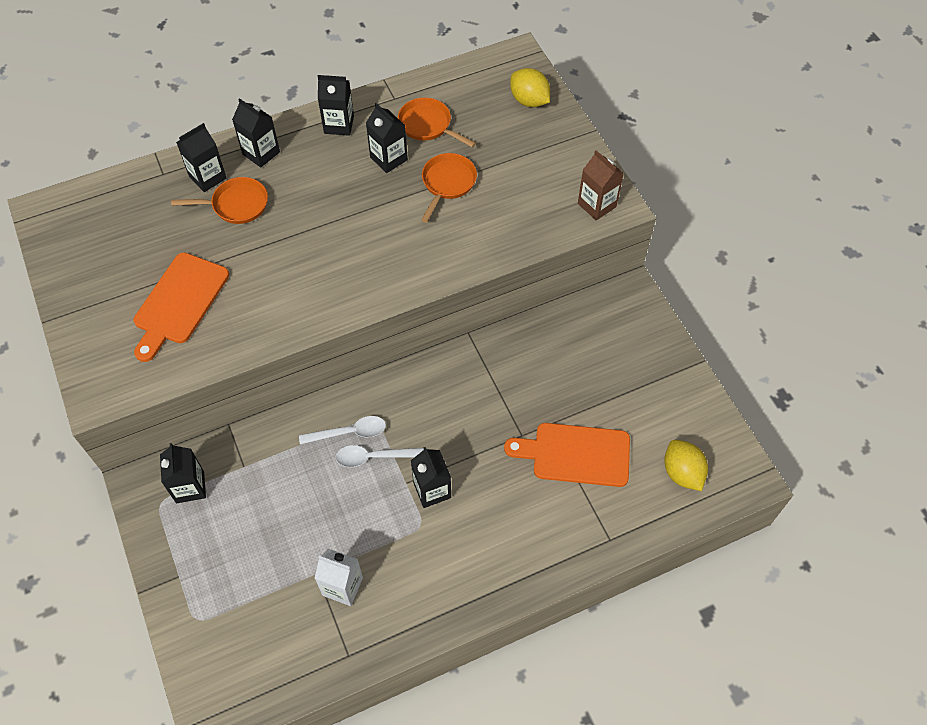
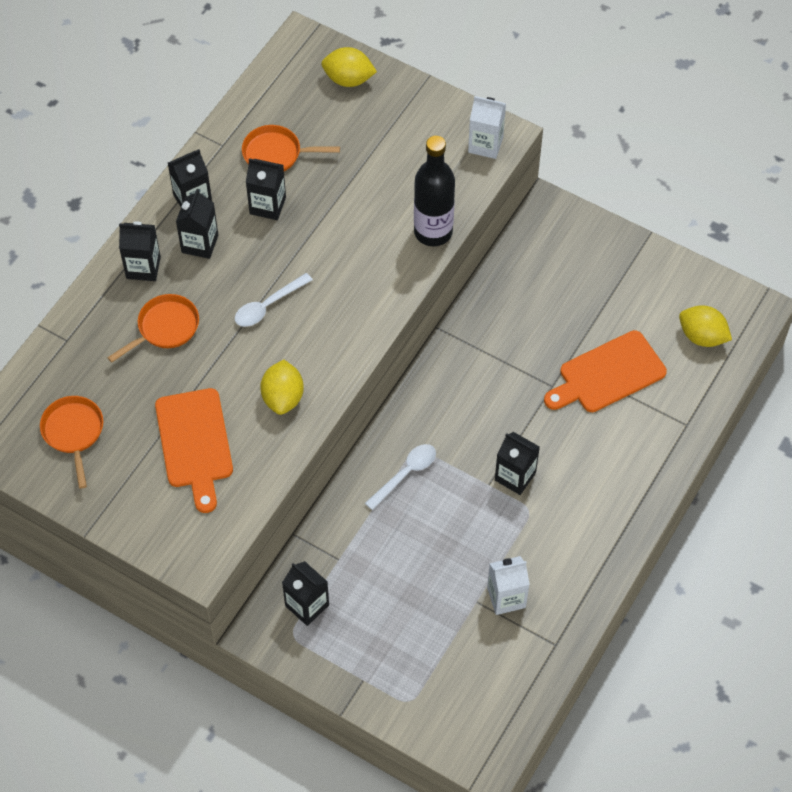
camera: 35 degrees left, 0 degrees up
(207, 177) = (113, 319): black carton -> black carton (200, 244)
(273, 307) = (283, 397): none -> yellow lemon
(373, 457) = (444, 481): white spoon -> white spoon (268, 305)
(447, 183) = (340, 198): orange pan -> orange pan (74, 433)
(497, 249) = (433, 232): none -> black bottle
(596, 205) = (485, 144): brown carton -> white carton

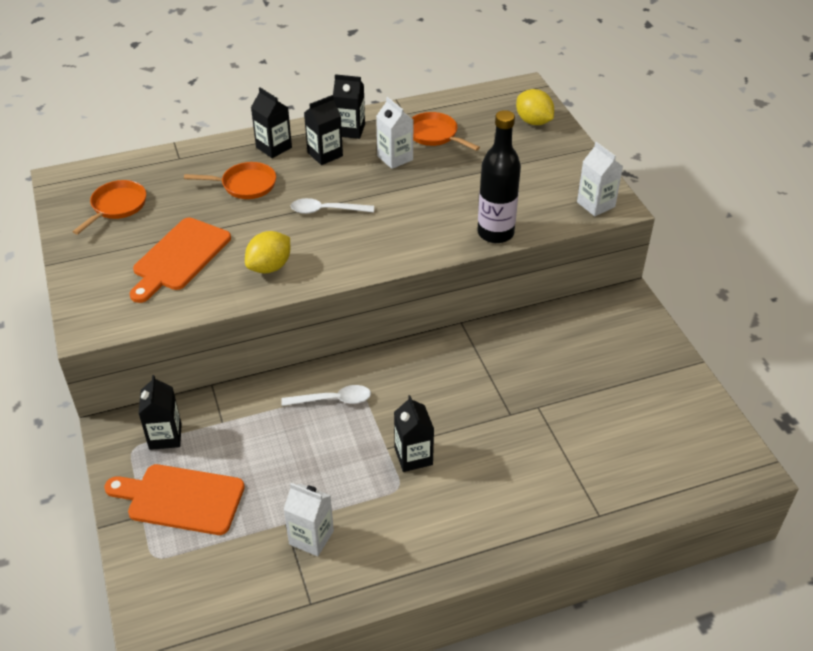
camera: 40 degrees right, 15 degrees down
(267, 205) = (395, 158): black carton -> white carton
(608, 374) = (566, 435): orange cutting board -> orange cutting board (181, 499)
(702, 336) = (678, 459): yellow lemon -> none

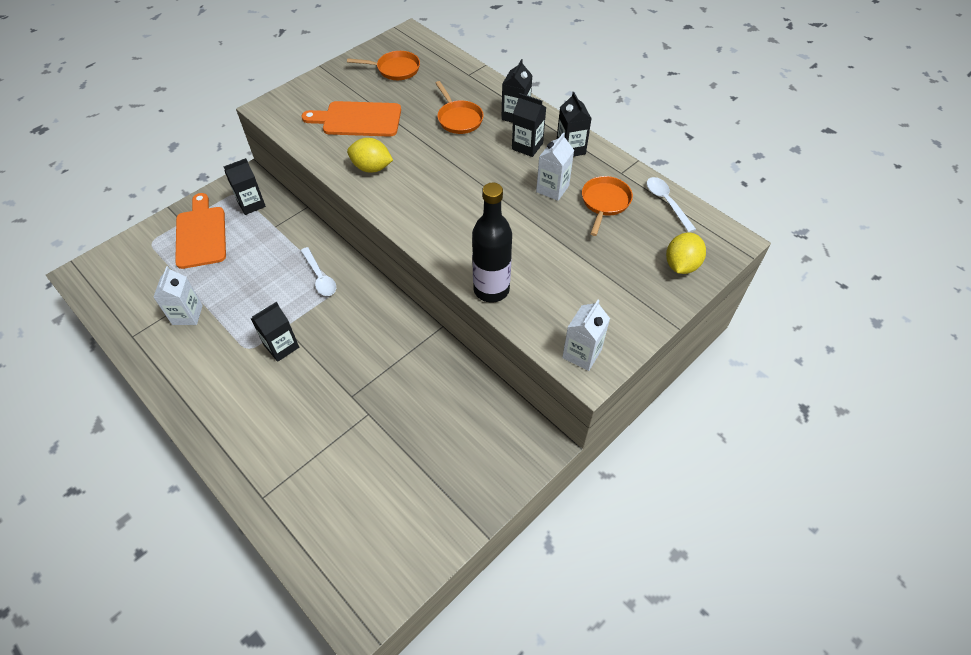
camera: 65 degrees right, 10 degrees up
(326, 210) = (456, 173): white spoon -> white spoon (666, 202)

